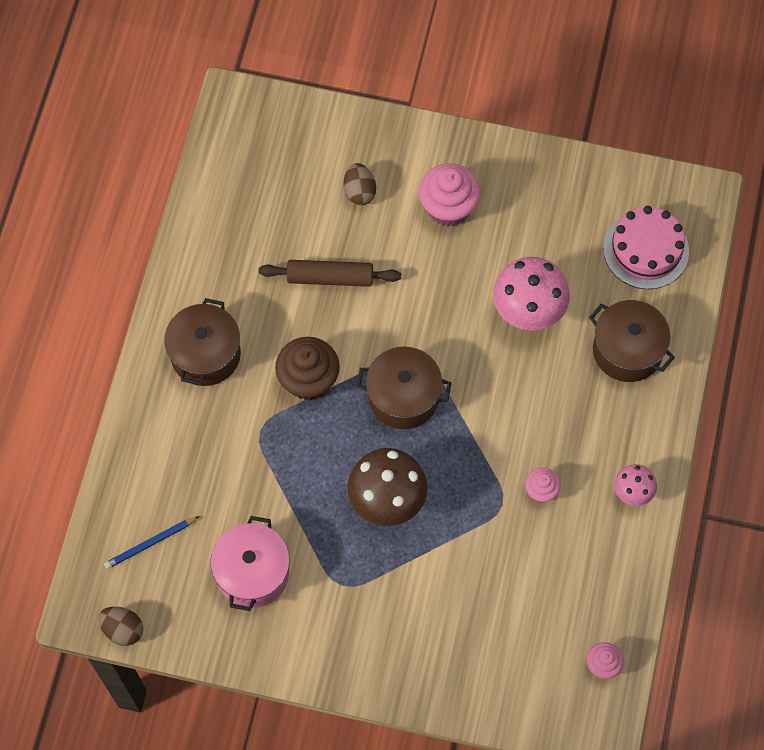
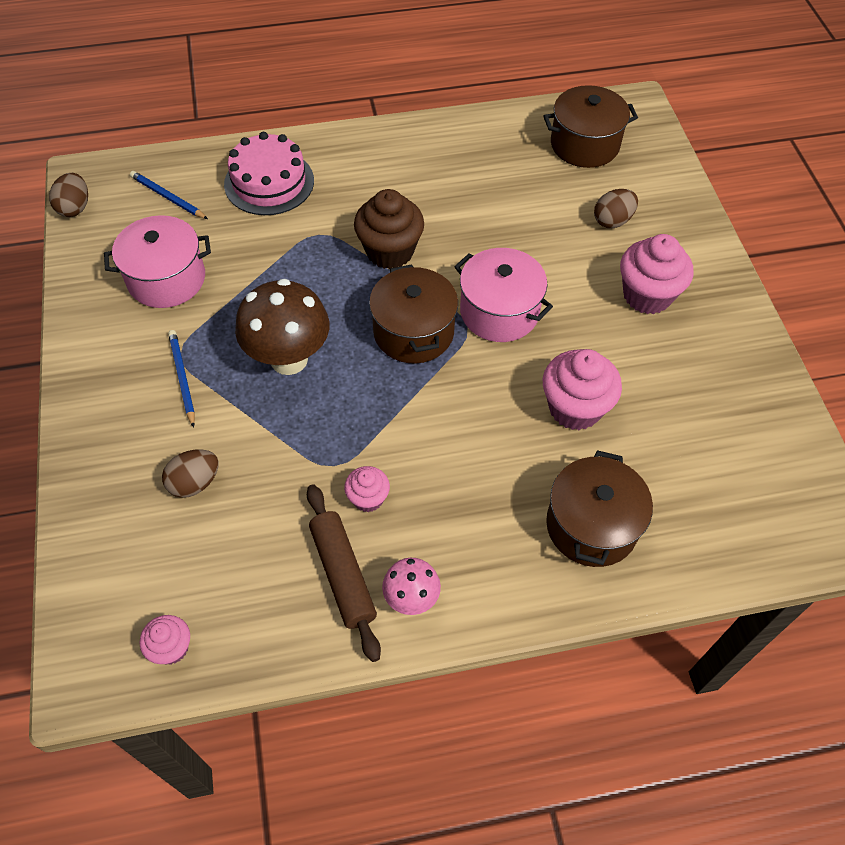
camera: 65 degrees right, 10 degrees down
(205, 354) = (374, 171): brown pot -> brown pot (584, 144)
(330, 278) = (507, 230): brown rolling pin -> brown rolling pin (343, 574)
(368, 590) = (182, 378): none -> blue pencil
(413, 324) = (499, 312): none -> pink pot
(473, 610) = (195, 483): none -> brown egg
(527, 313) = (575, 408): pink mushroom -> pink cupcake
(646, 250) = (731, 499): pink cake -> pink cake (269, 182)

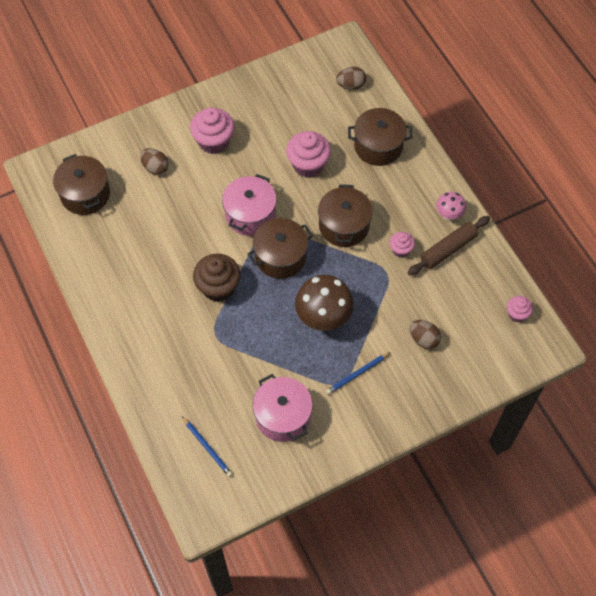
camera: 105 degrees left, 5 degrees up
(75, 208) = (235, 509): brown egg -> brown egg (351, 85)
(168, 197) = (207, 447): blue pencil -> blue pencil turned 60 degrees counterclockwise
(269, 182) = (174, 383): pink cake -> none
(441, 428) = (344, 226): none -> brown pot

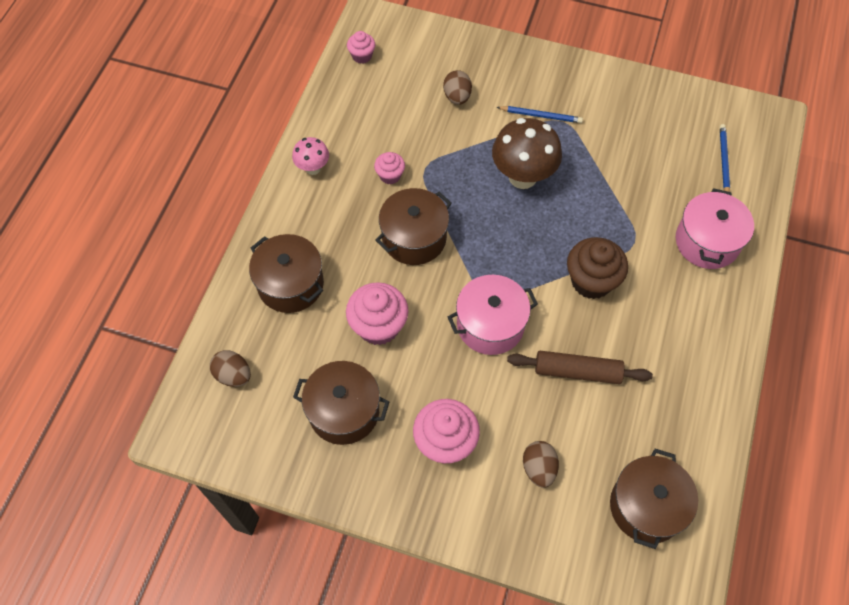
camera: 135 degrees left, 0 degrees up
(280, 257) = (503, 260): brown pot -> brown pot (344, 411)
(283, 416) = (636, 134): pink pot -> pink pot (707, 242)
(448, 249) = (350, 143): brown rolling pin -> brown rolling pin (577, 371)

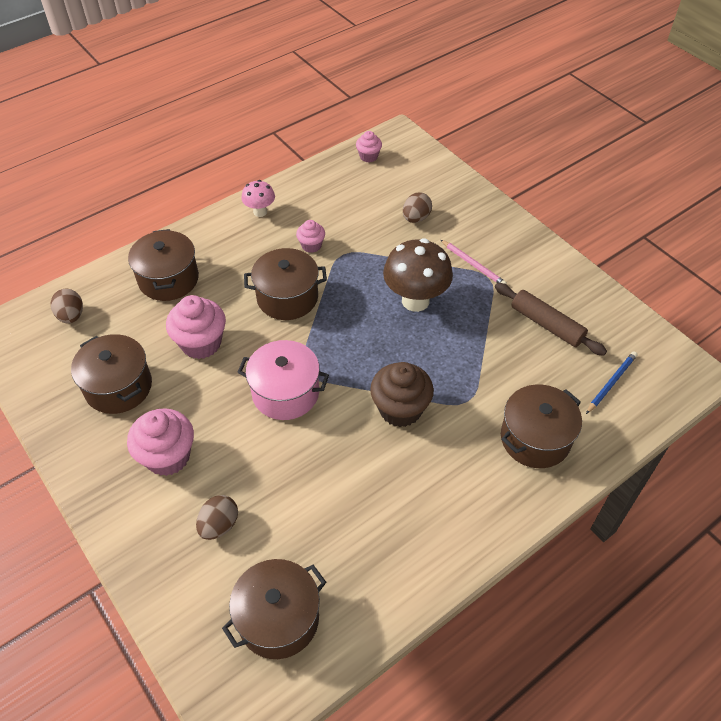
camera: 35 degrees right, 10 degrees down
(541, 116) = (473, 264): blue pencil -> pink pencil
(577, 371) = (322, 471): brown rolling pin -> brown rolling pin (546, 324)
(707, 242) = (535, 438): pink pot -> brown pot

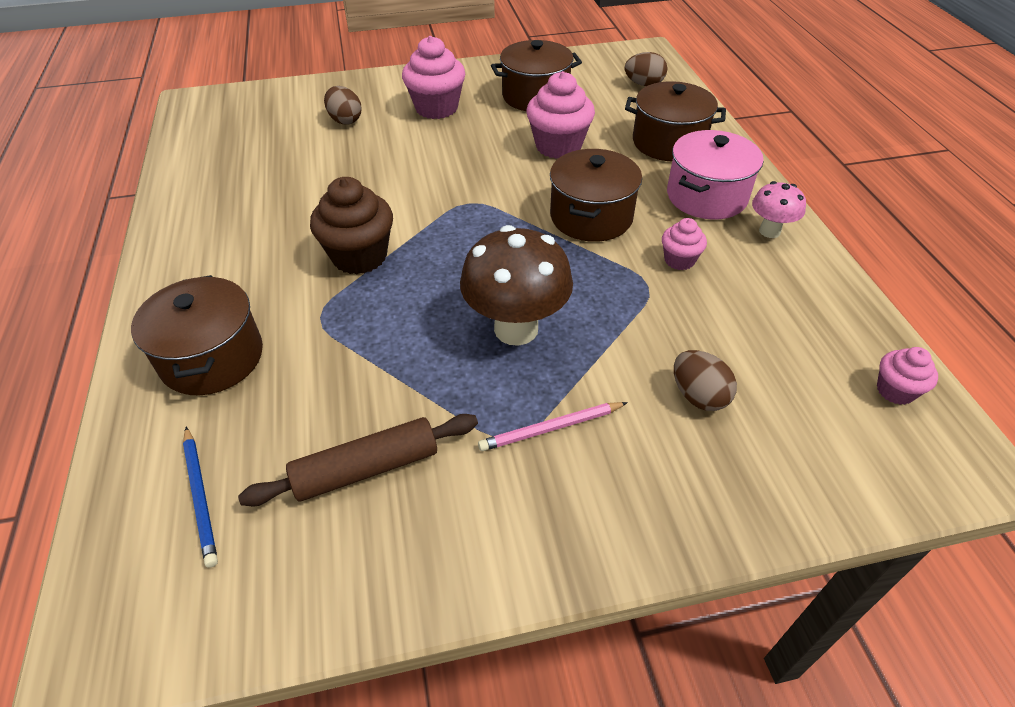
camera: 115 degrees right, 5 degrees down
(278, 618) = (237, 131): brown pot -> none
(285, 393) = (451, 183): pink pot -> pink pot (706, 196)

